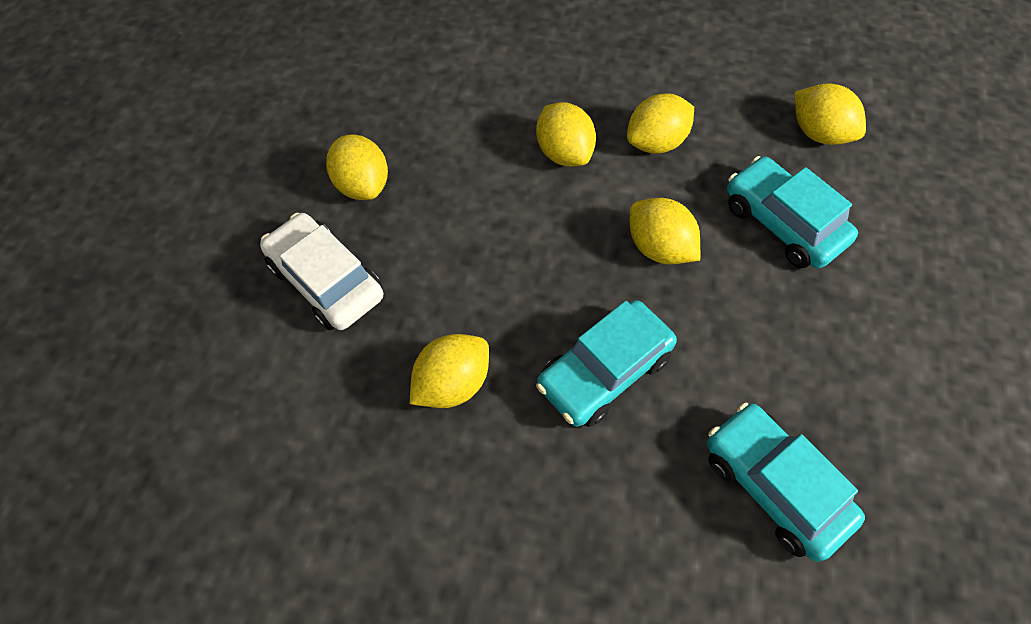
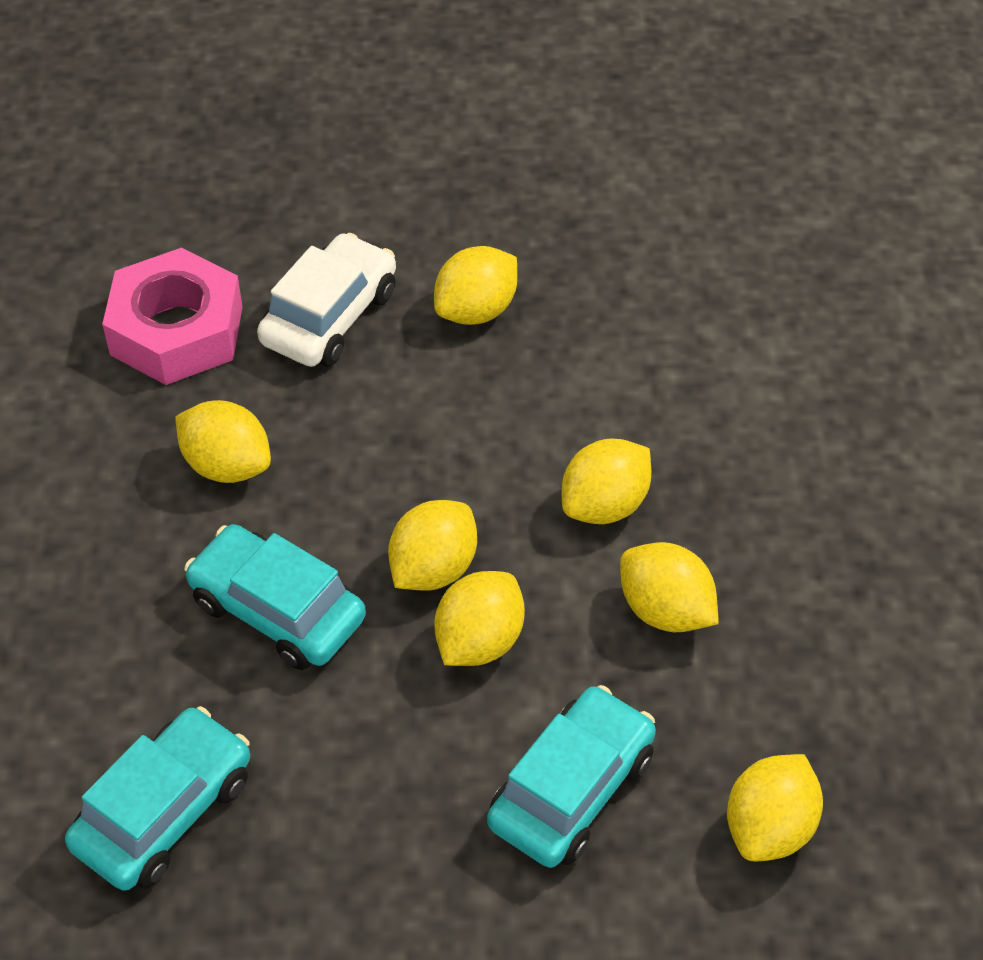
camera: 75 degrees right, 10 degrees down
(290, 398) = (177, 330): none -> pink nut
(591, 262) = (433, 568): none -> yellow lemon

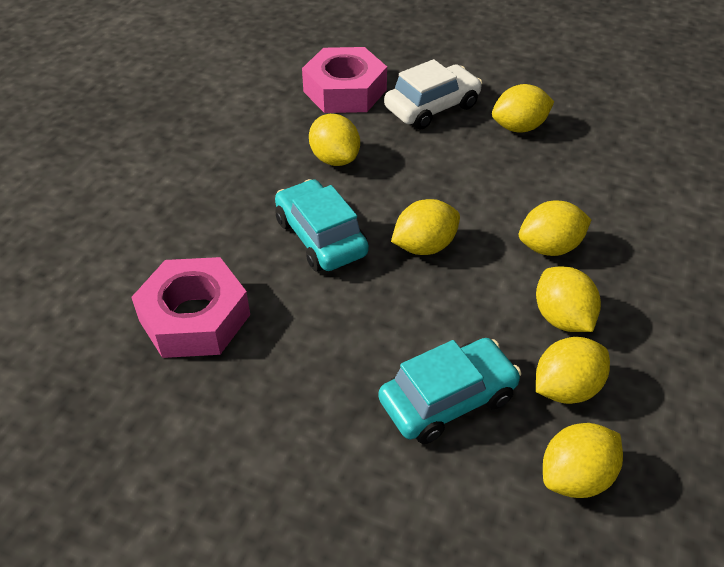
camera: 25 degrees right, 5 degrees down
(164, 811) = (194, 317): turquoise car -> pink nut
(479, 641) = (432, 294): yellow lemon -> yellow lemon (566, 388)

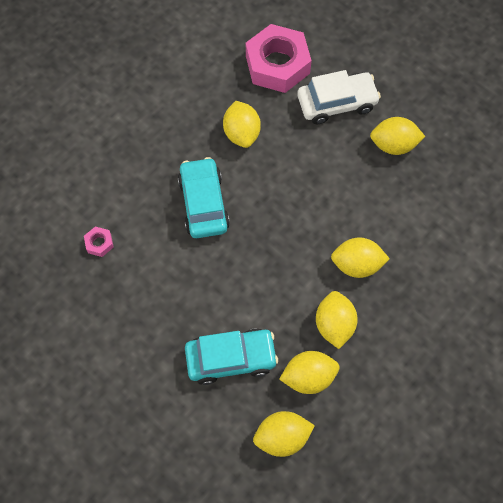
camera: 20 degrees right, 20 degrees up
(194, 317) = (99, 243): pink nut -> pink nut, size x0.40
(424, 246) = (270, 235): yellow lemon -> none

